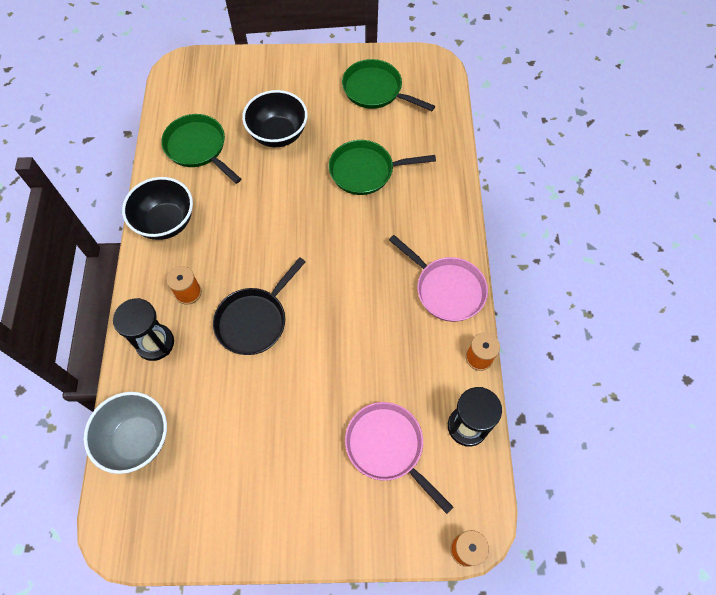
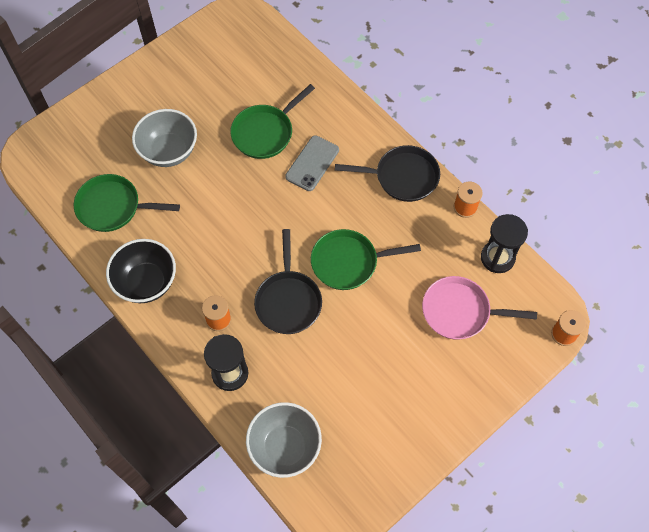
camera: 40 degrees left, 0 degrees up
(278, 134) = (169, 151): black bowl -> grey bowl
(376, 90) = (213, 64): green pan -> green pan (349, 262)
(380, 222) = (312, 163): none -> grey phone
(446, 289) = (402, 177): pink pan -> black pan

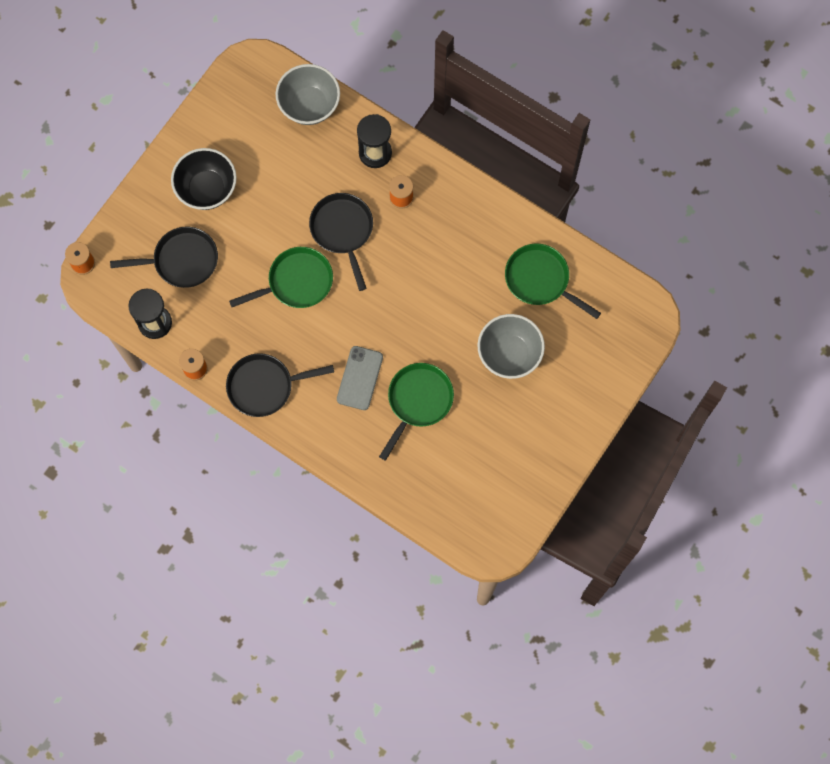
camera: 165 degrees right, 10 degrees up
(113, 207) = (540, 280): green pan -> green pan turned 135 degrees counterclockwise
(146, 282) = (479, 214): black bowl -> black bowl (207, 189)
(460, 311) = (181, 260): pink pan -> black pan

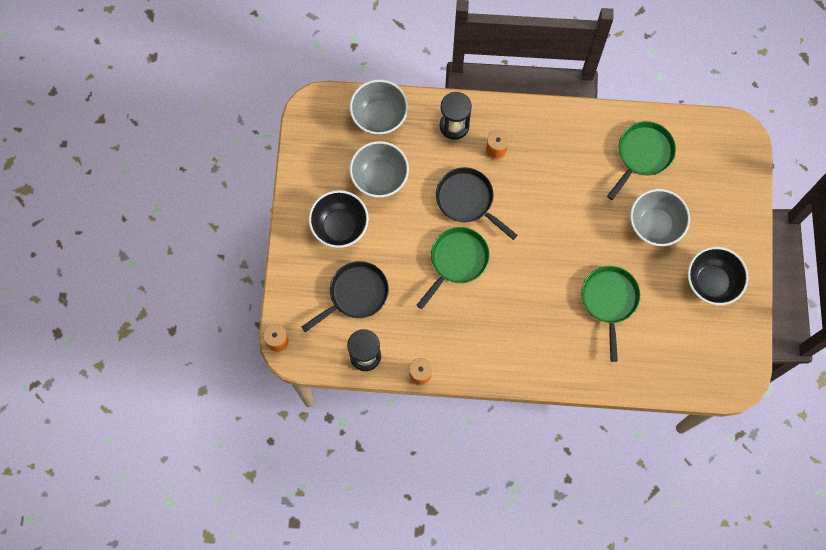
camera: 30 degrees left, 0 degrees up
(265, 386) = (484, 357): black pan -> none
(273, 163) = (379, 177): none -> grey bowl
(360, 378) = (553, 308): grey phone -> none
(529, 439) = (711, 282): none -> black bowl
(540, 280) = (642, 155): green pan -> green pan turned 120 degrees clockwise

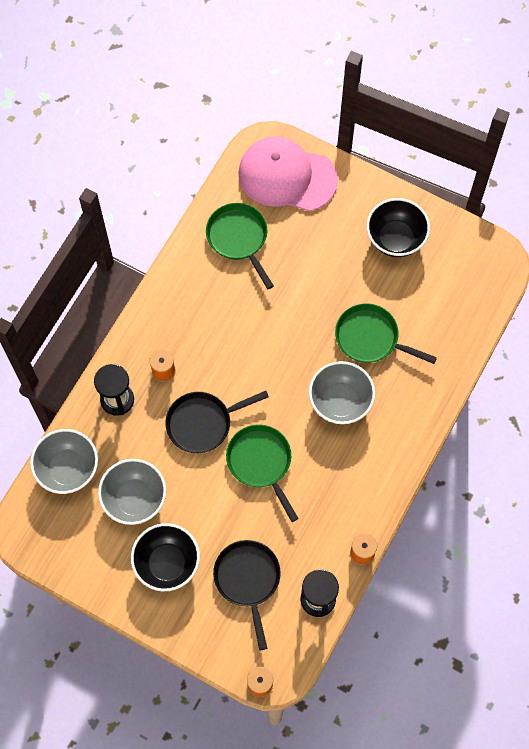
camera: 65 degrees left, 5 degrees down
(655, 225) = (315, 261): grey bowl -> grey bowl (340, 402)
(721, 167) = (287, 176): none -> pink cap

